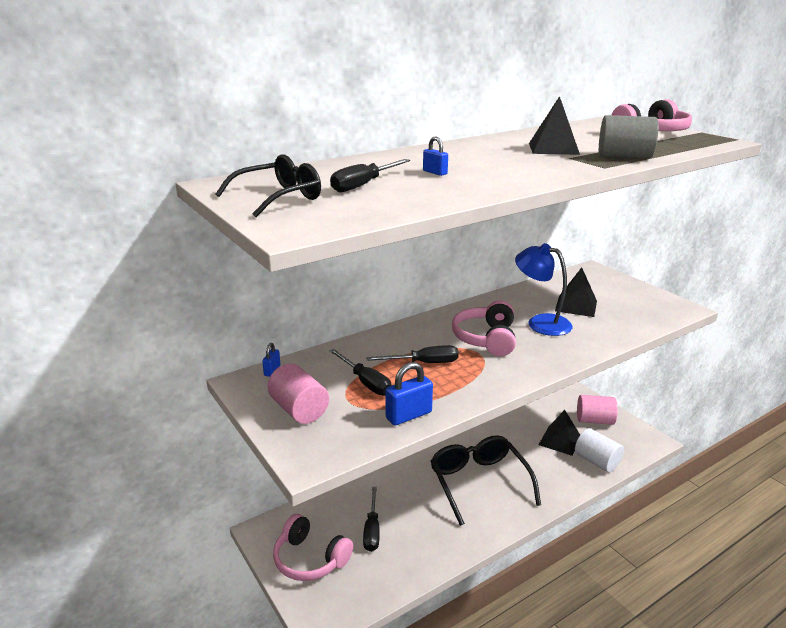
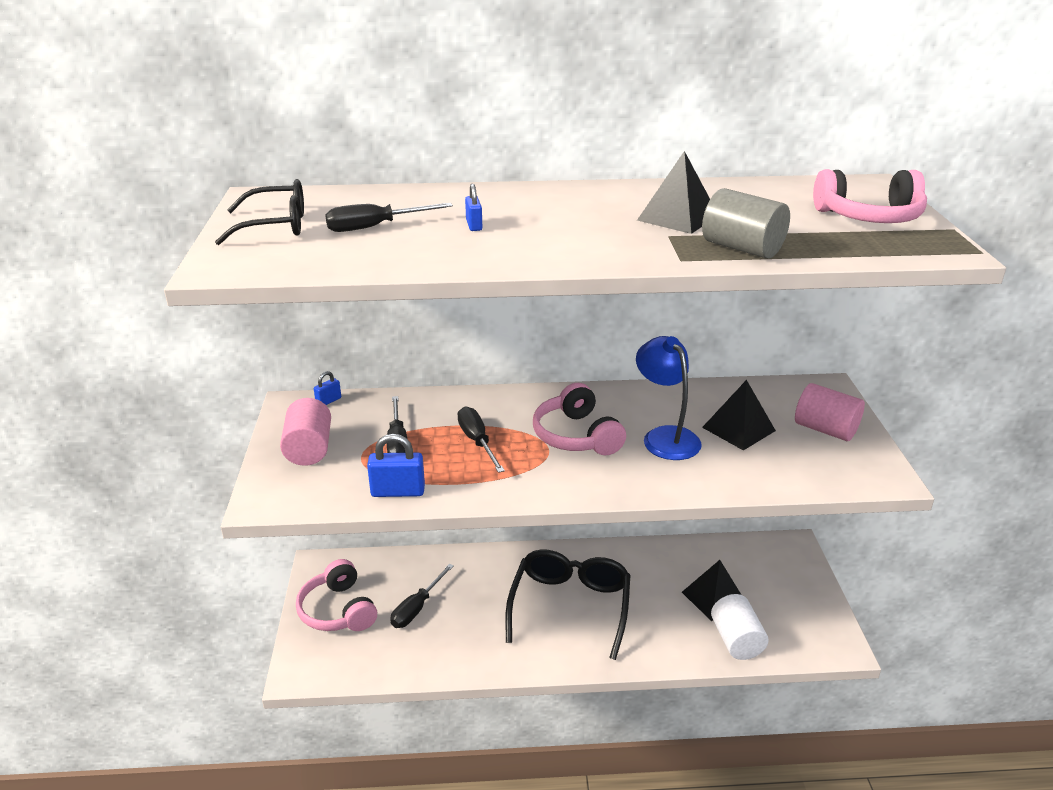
camera: 30 degrees right, 5 degrees up
(424, 363) = (477, 441): black screwdriver -> black screwdriver turned 135 degrees counterclockwise
(486, 339) = (576, 436): pink headphones -> pink headphones turned 60 degrees counterclockwise
(594, 420) = (785, 591): pink cylinder -> pink cylinder (825, 429)

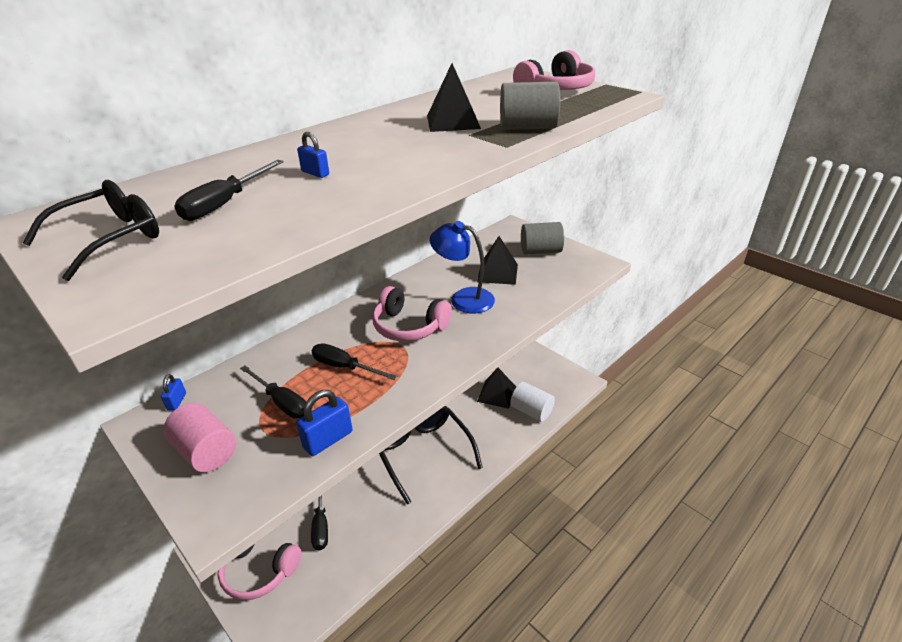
camera: 40 degrees left, 5 degrees up
(825, 429) = (540, 251): pink cylinder -> grey cylinder

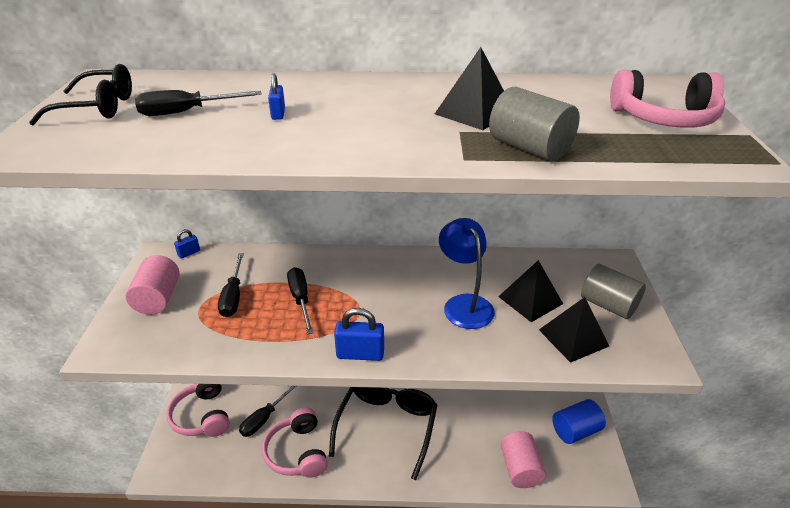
camera: 45 degrees right, 0 degrees up
(328, 439) = (219, 346): blue padlock -> blue padlock (360, 354)
(409, 326) = (387, 299): pink headphones -> pink headphones (297, 452)
(497, 394) = (506, 426): black pyramid -> black pyramid (573, 338)
(531, 411) = (520, 469): white cylinder -> pink cylinder
(535, 367) = (575, 431): none -> blue cylinder

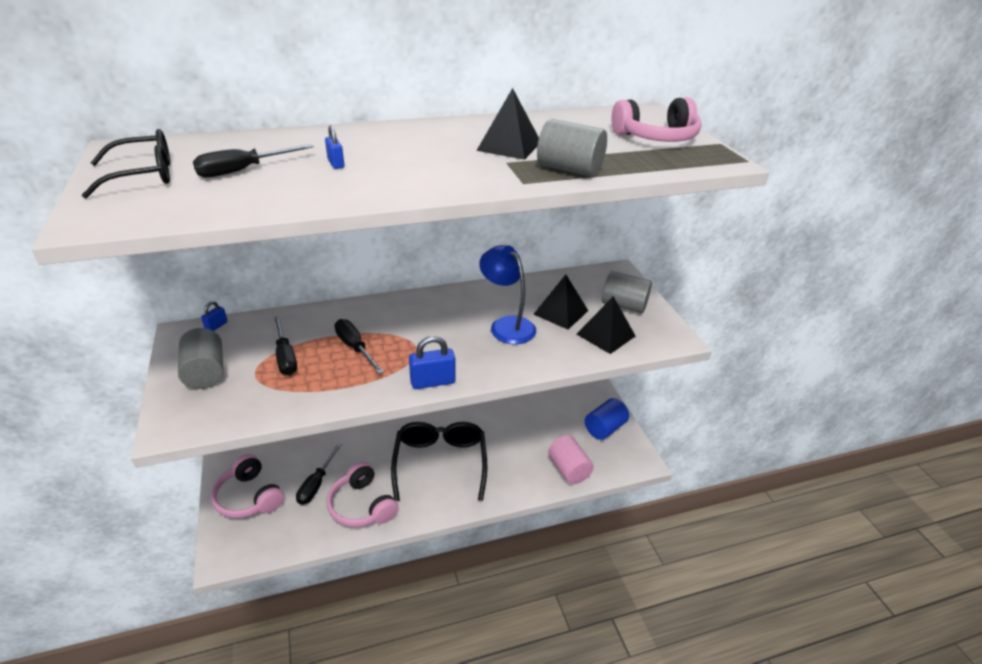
camera: 20 degrees left, 0 degrees up
(158, 298) = (205, 373): pink cylinder -> grey cylinder

